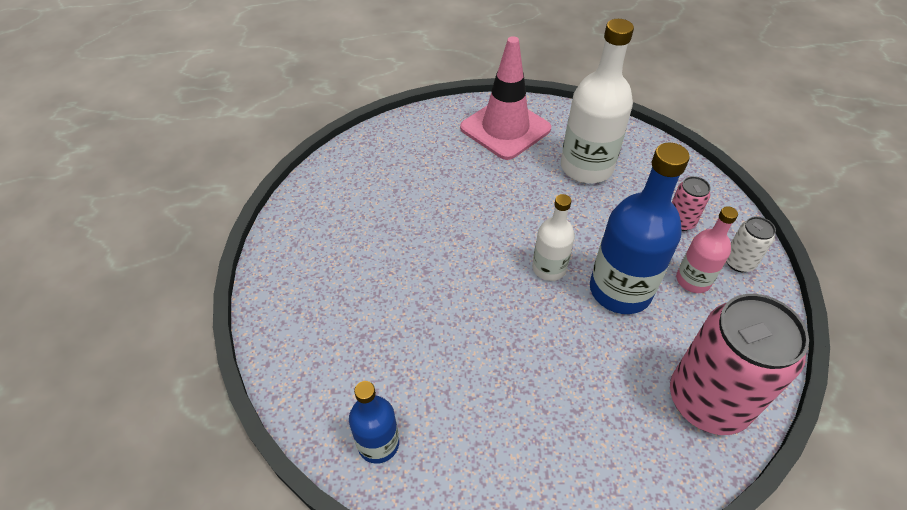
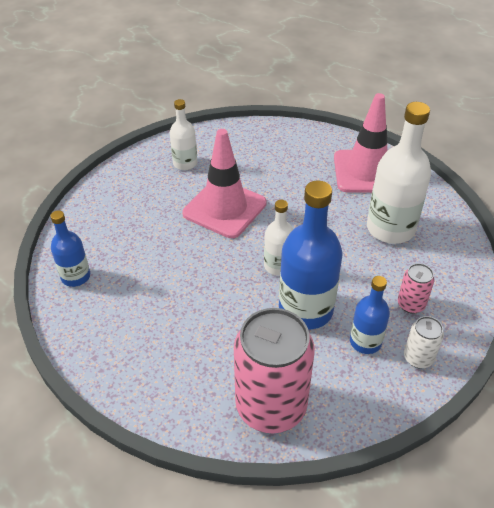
camera: 45 degrees right, 5 degrees down
(331, 230) = (185, 163): none -> white bottle
(432, 249) = (224, 208): none -> pink traffic cone
(693, 280) = (365, 342): pink bottle -> blue bottle

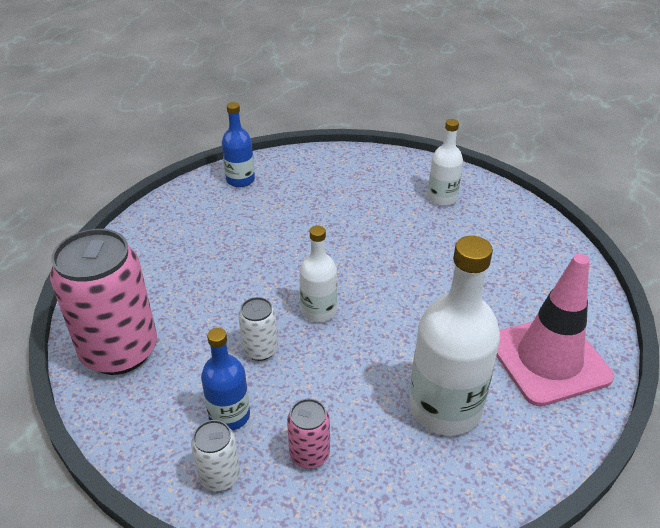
camera: 70 degrees right, 5 degrees down
(224, 208) = (388, 246): pink traffic cone -> none
(305, 310) = (260, 350): blue bottle -> white can

